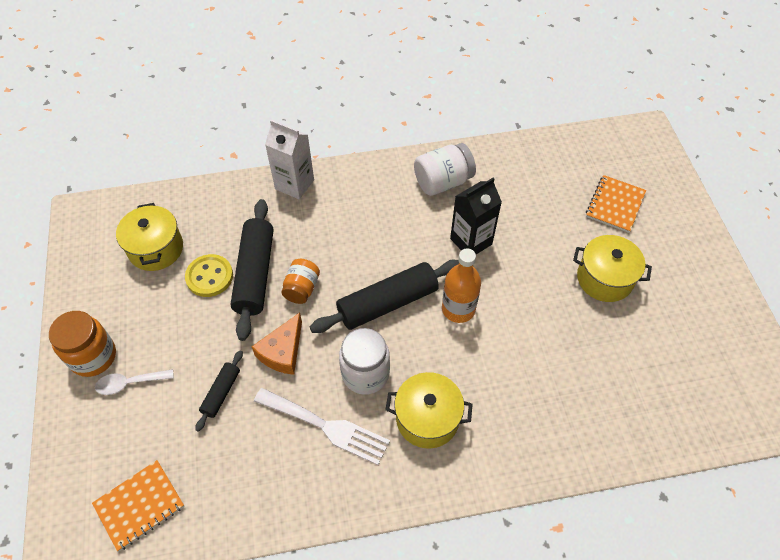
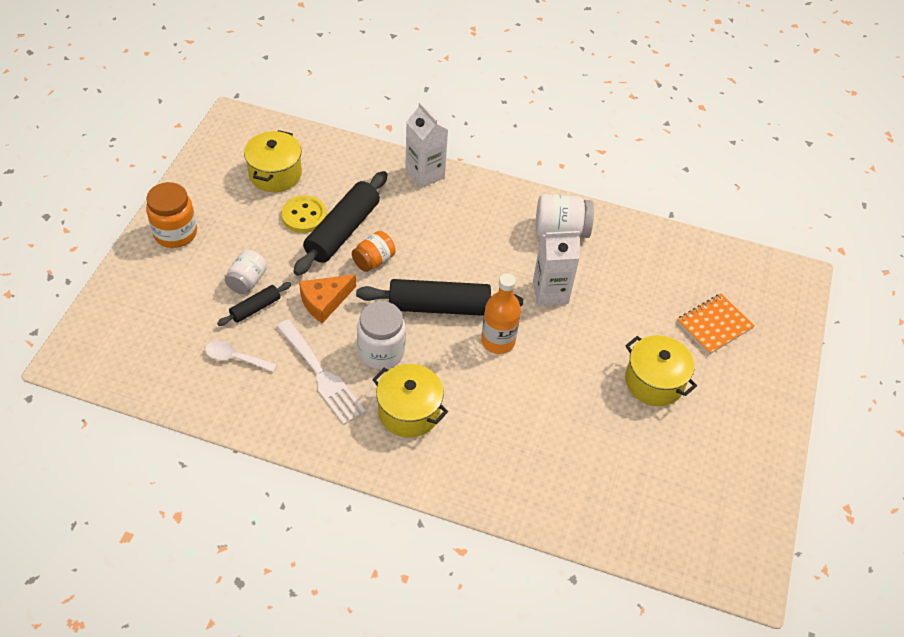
camera: 25 degrees right, 5 degrees down
(130, 383) = (190, 266): white spoon -> white spoon (235, 358)
(139, 505) = (142, 357): orange notebook -> none
(196, 369) = (247, 281): none -> white jar
(471, 241) = (550, 292): black carton -> white carton

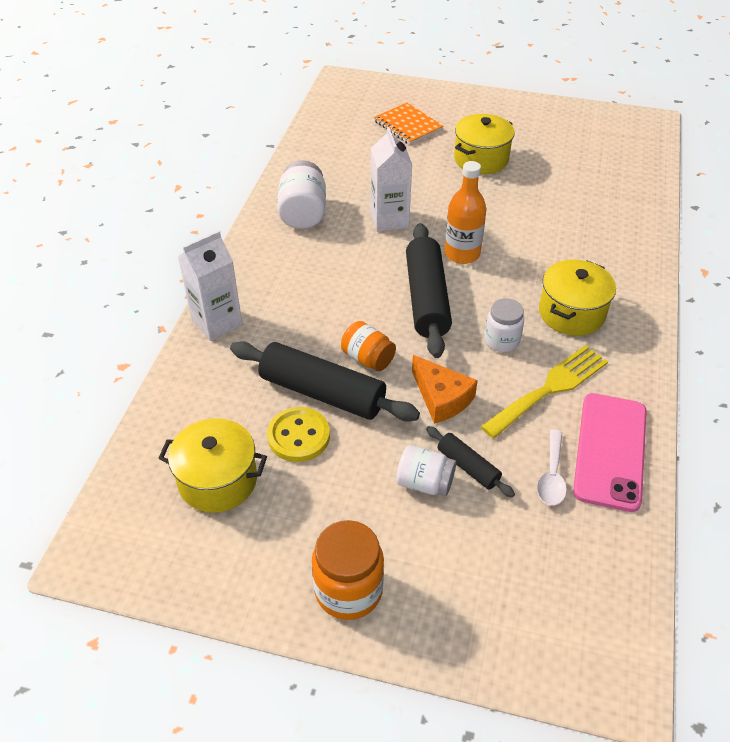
camera: 90 degrees left, 5 degrees down
(249, 402) = (610, 451): none -> pink phone
(321, 375) = (549, 388): white fork -> yellow fork
(381, 352) = (501, 341): white jar -> white jar, size x0.66

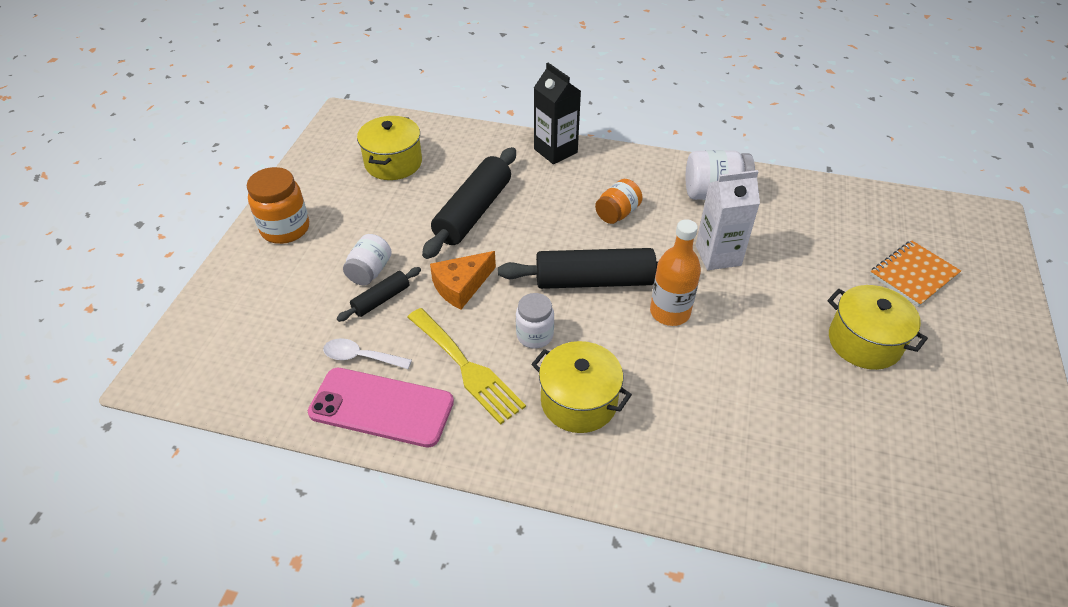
camera: 90 degrees right, 0 degrees up
(217, 323) = (555, 151): white carton -> black carton
(298, 436) = (428, 200): yellow button -> none
(368, 358) = (512, 239): orange jar -> orange jar (617, 213)

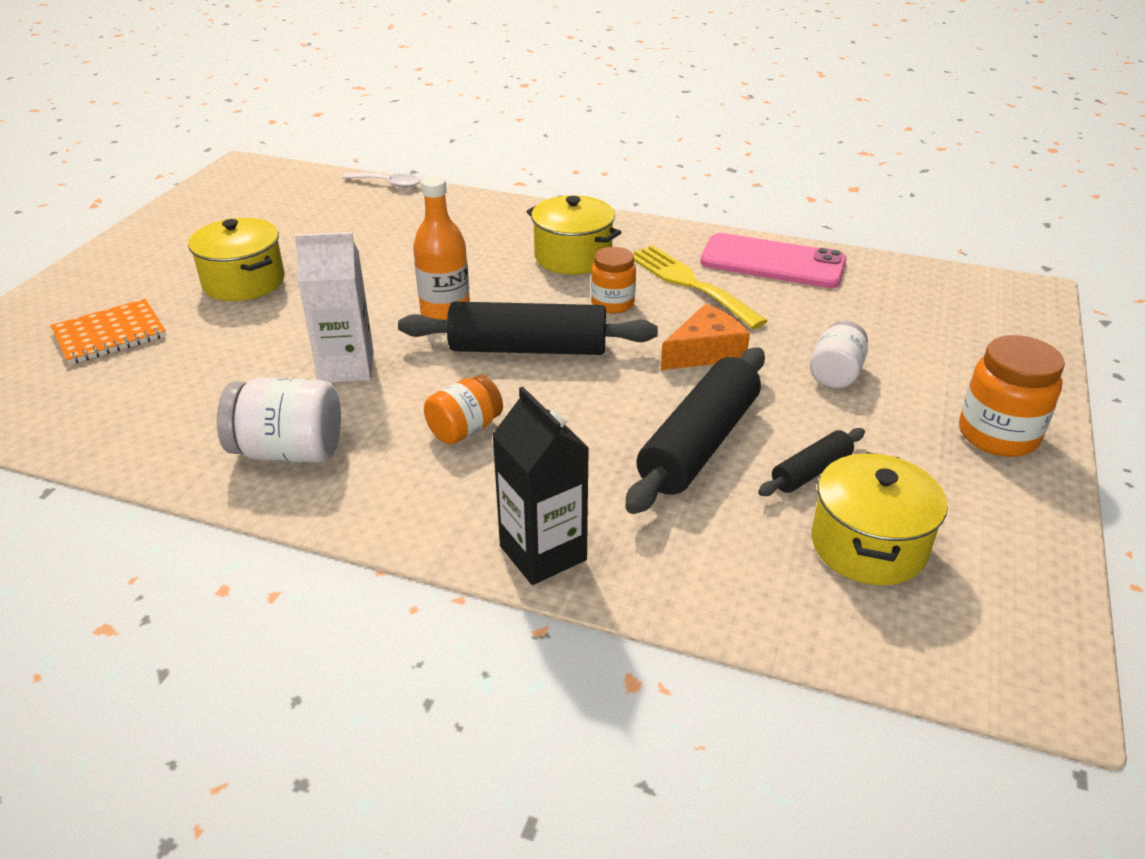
camera: 175 degrees left, 10 degrees down
(361, 357) = (810, 296): white spoon -> white spoon (387, 184)
(381, 300) = (807, 343): black rolling pin -> black rolling pin (811, 472)
(534, 335) = (612, 304): white jar -> orange jar

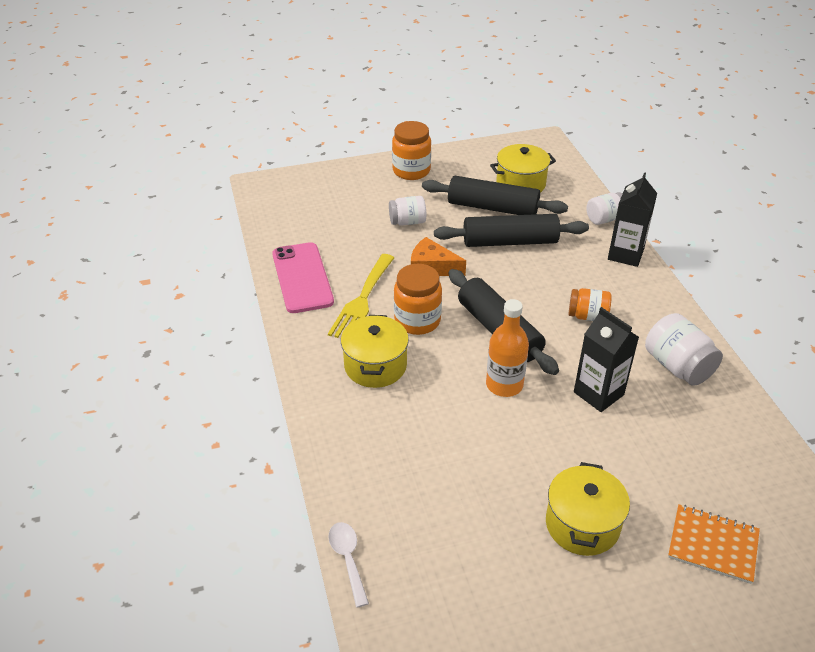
camera: 125 degrees left, 5 degrees up
(346, 367) = (598, 393): white carton -> black carton
(612, 304) = (417, 321): orange jar -> orange jar, size x1.51
(663, 593) = (605, 219): none -> white jar
(811, 472) = (492, 208): black rolling pin -> black rolling pin, size x1.97

